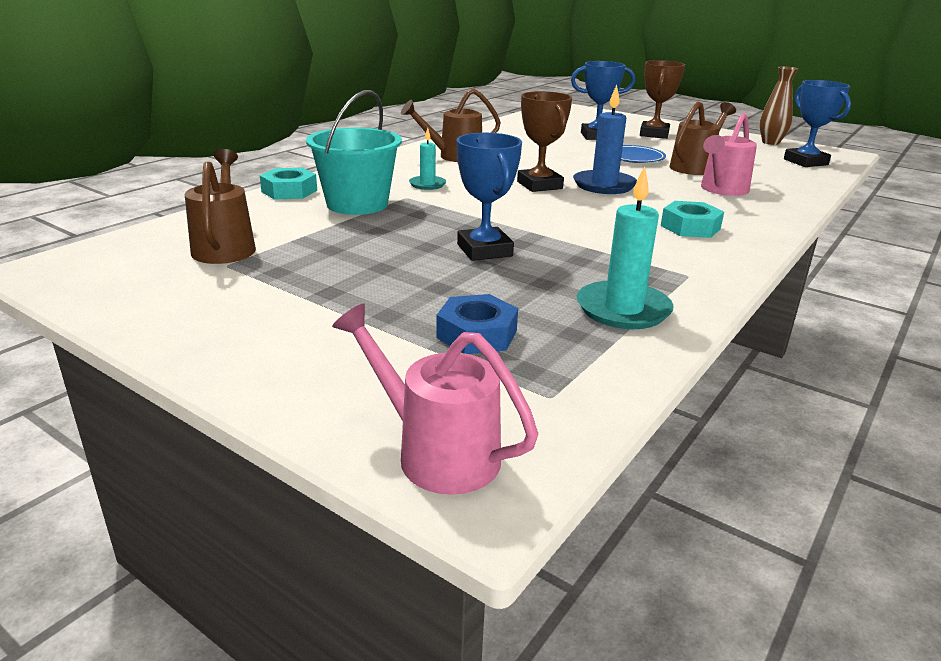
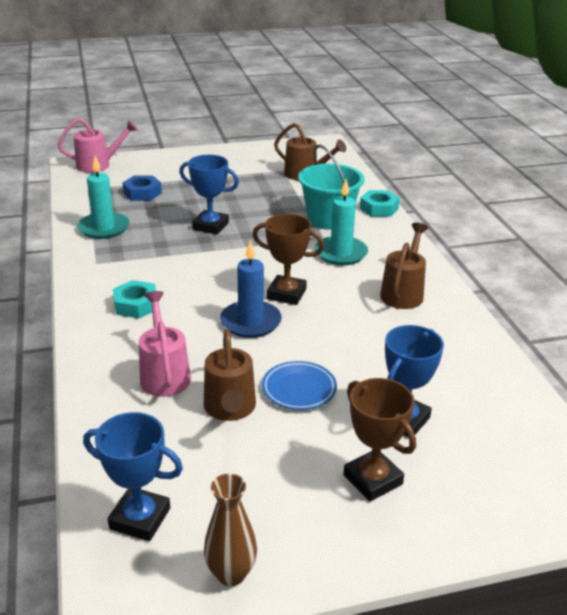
camera: 130 degrees right, 5 degrees up
(427, 184) = (341, 253): turquoise candle -> turquoise candle, size x1.74

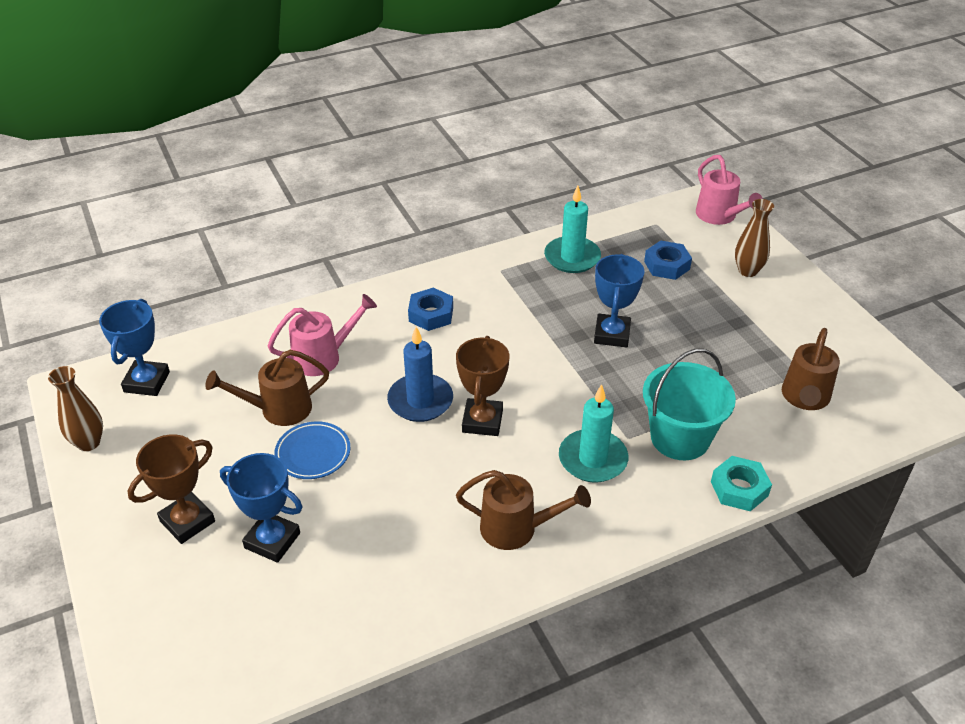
camera: 80 degrees right, 10 degrees up
(136, 305) = (431, 314): turquoise nut -> blue nut
(169, 167) = (747, 271): none -> brown vase

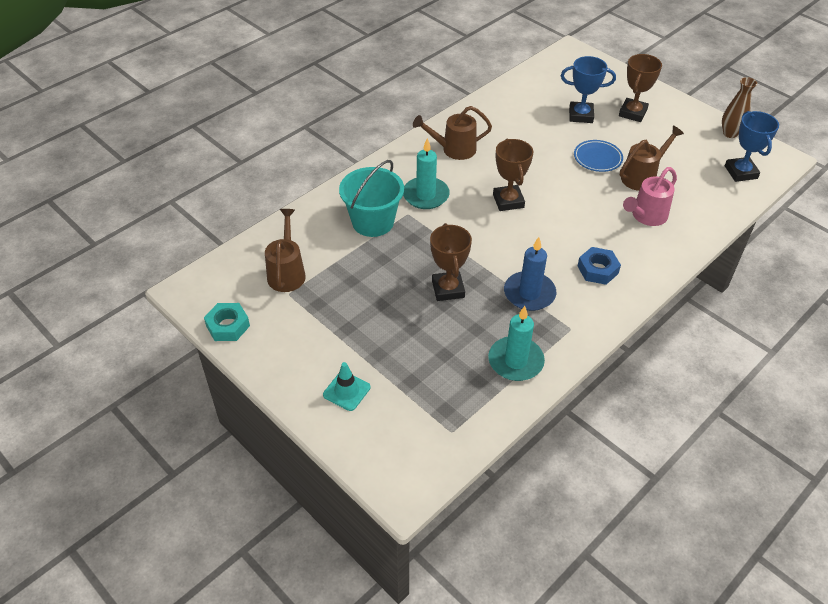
camera: 160 degrees right, 5 degrees up
(420, 401) = (557, 204): blue candle -> blue candle (529, 293)
(612, 334) = (448, 289): blue trophy -> brown trophy
(667, 265) = (425, 376): blue nut -> none
(719, 216) = (388, 464): pink watering can -> none
(739, 488) = (327, 200): turquoise nut -> turquoise nut (228, 326)
(747, 271) = (346, 391): brown vase -> turquoise traffic cone

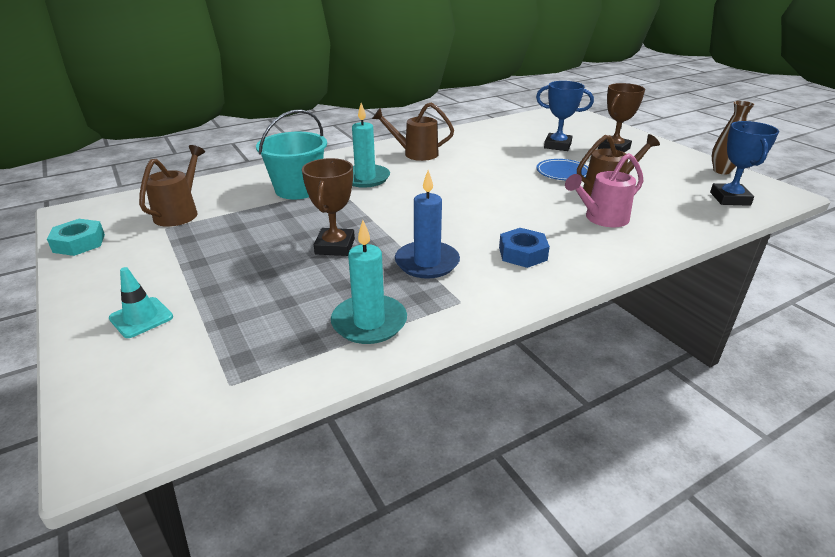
camera: 15 degrees right, 15 degrees down
(508, 201) = (448, 191): brown trophy -> none

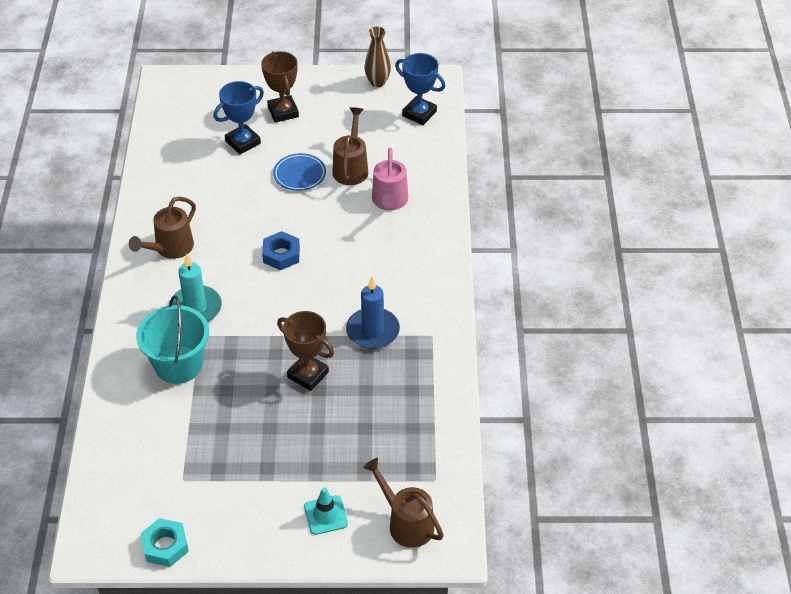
camera: 60 degrees left, 15 degrees up
(180, 213) = (158, 463): brown watering can -> brown watering can (406, 522)
(369, 322) = (421, 391): turquoise candle -> none
(522, 253) = (401, 273): blue nut -> blue nut (281, 255)

